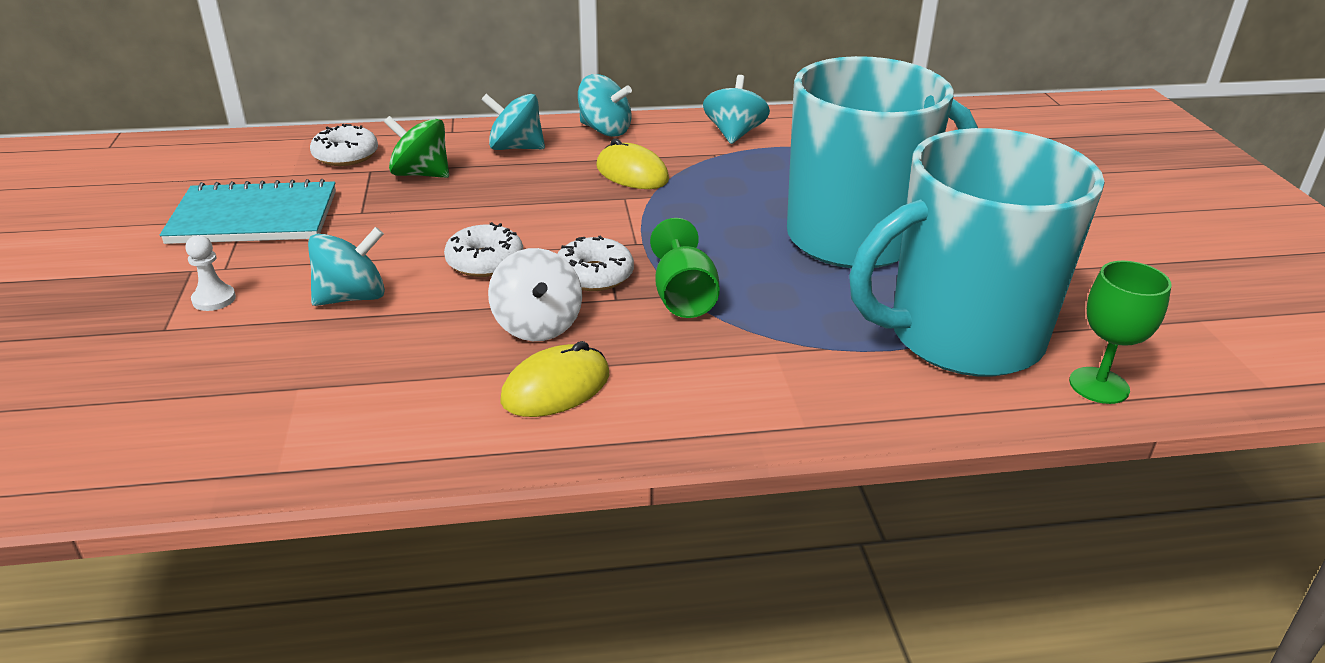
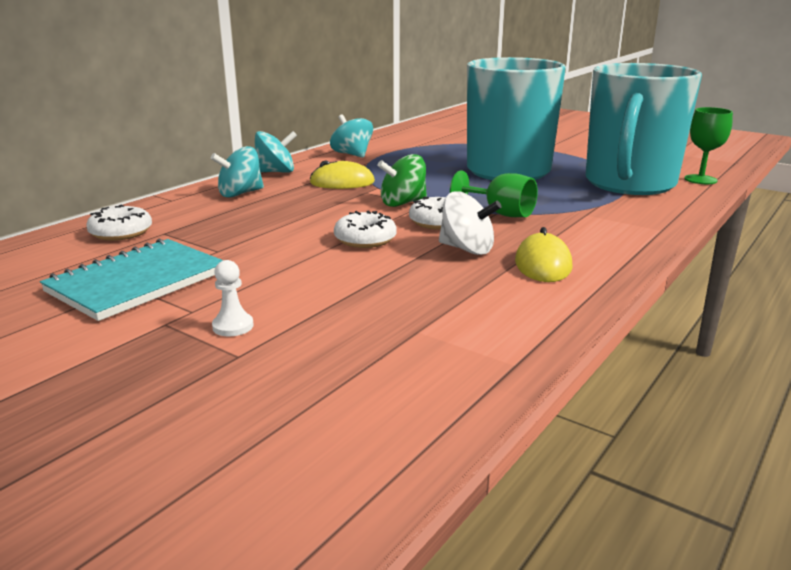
camera: 45 degrees left, 10 degrees down
(352, 297) = (330, 284): turquoise spinning top -> none
(421, 174) = (208, 222): green spinning top -> green spinning top (403, 203)

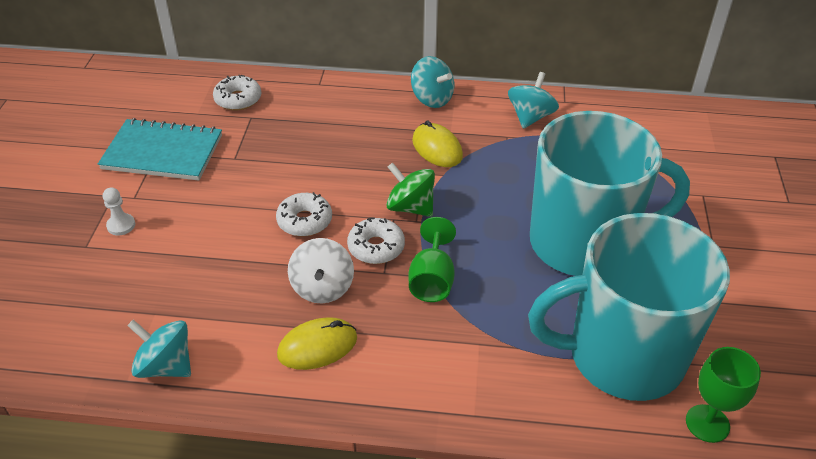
camera: 60 degrees right, 20 degrees up
(240, 193) = (360, 108): turquoise spinning top -> turquoise spinning top (165, 366)

